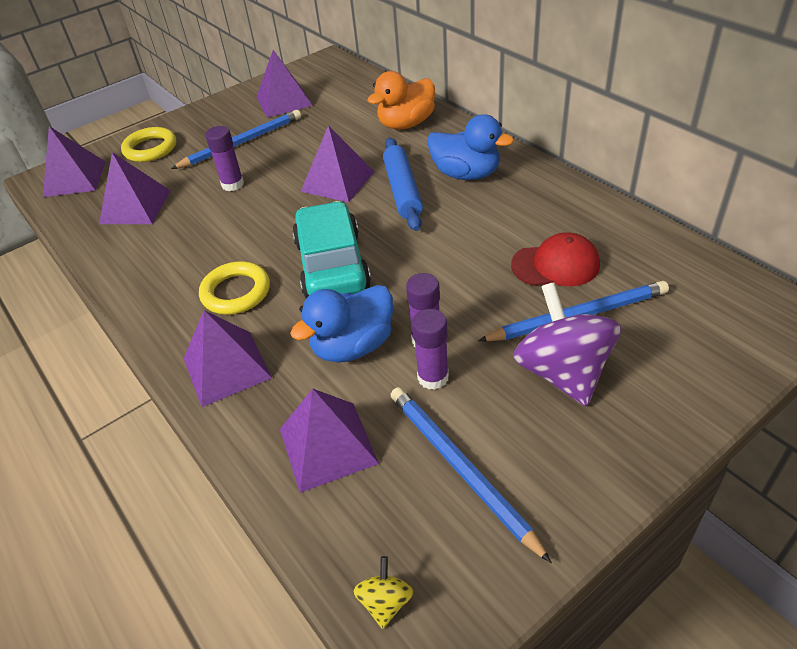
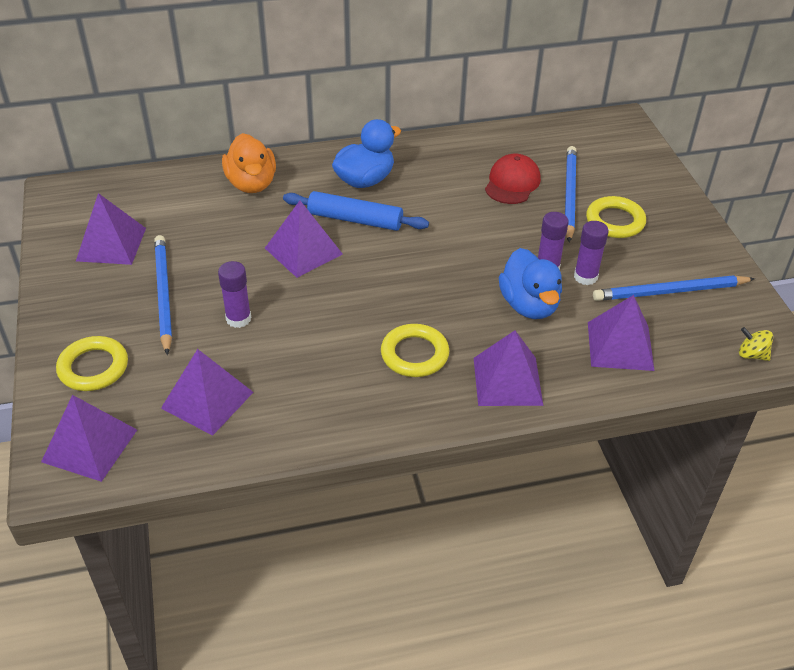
camera: 70 degrees left, 0 degrees up
(332, 265) = (423, 288): turquoise car -> none
(562, 372) = (615, 221): purple spinning top -> yellow ring

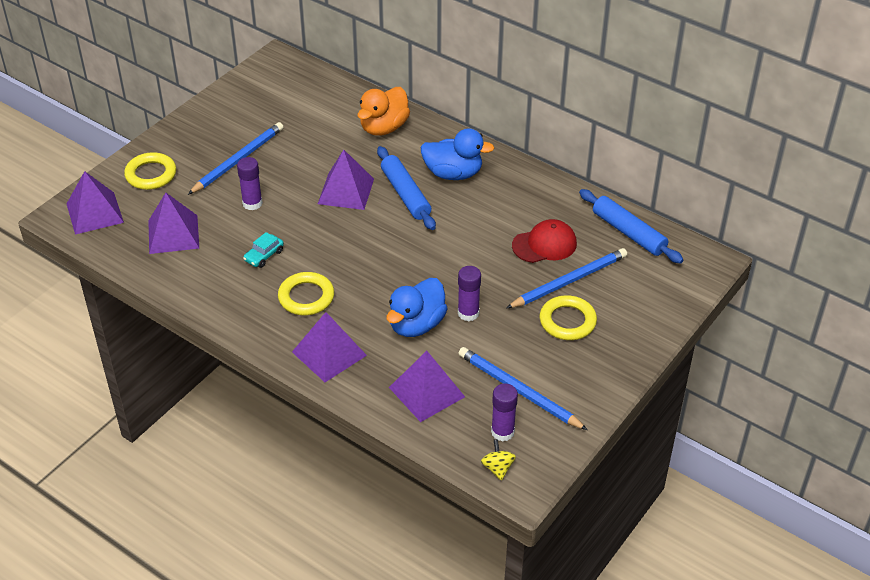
camera: 50 degrees right, 0 degrees up
(111, 244) = (256, 111): purple pyramid -> none
(322, 351) = (264, 255): none -> turquoise car
(548, 137) = (628, 233): none -> blue rolling pin
(585, 277) = (481, 337): purple glue stick -> purple glue stick (502, 432)

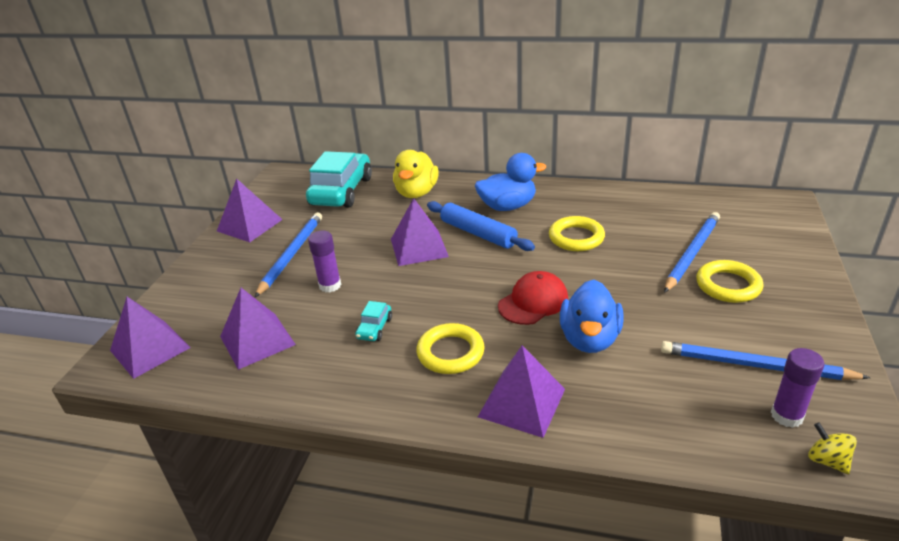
camera: 20 degrees left, 10 degrees down
(151, 174) = (202, 293): yellow ring -> yellow ring (576, 238)
(318, 101) = (341, 191): none -> turquoise car
(384, 128) = (416, 193): orange duck -> yellow duck
(426, 392) = (664, 403): purple pyramid -> purple pyramid (249, 225)
(468, 313) = (630, 310): purple glue stick -> none
(544, 244) = (640, 233): red cap -> red cap (533, 302)
(628, 233) = (699, 203): blue rolling pin -> none

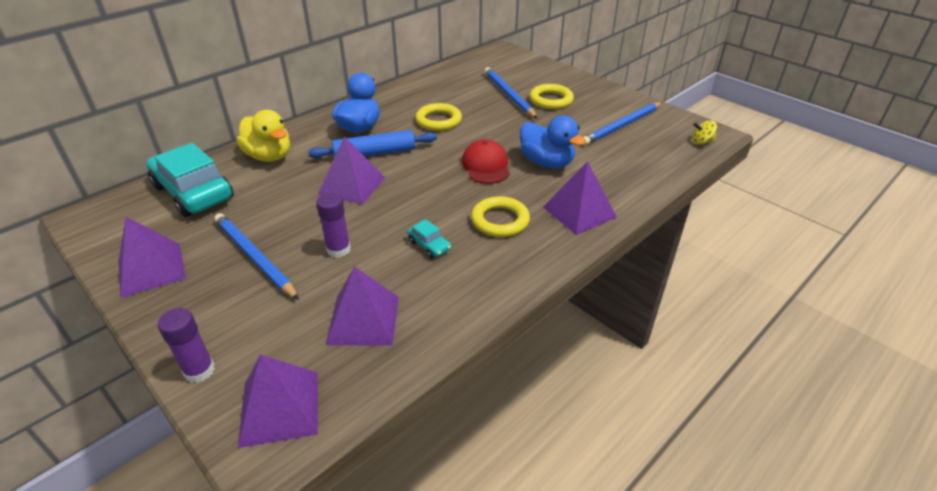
camera: 60 degrees left, 5 degrees up
(786, 416) = (665, 136): purple glue stick -> purple glue stick (199, 370)

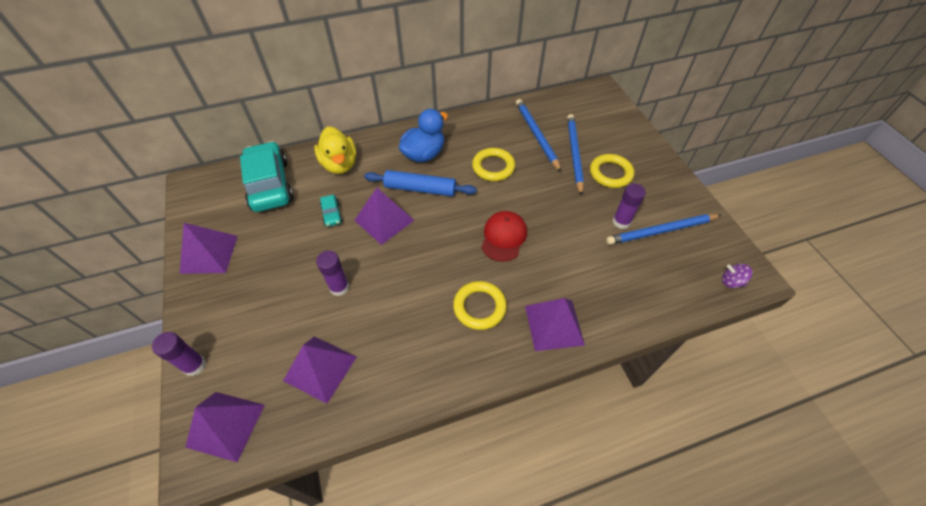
camera: 25 degrees right, 15 degrees up
(254, 257) = (278, 270): blue pencil -> blue pencil (536, 135)
(429, 245) = (408, 311): turquoise car -> turquoise car (332, 214)
(546, 162) = (560, 253): blue duck -> none
(584, 128) = (621, 222): none -> purple glue stick
(701, 142) = (731, 281): yellow spinning top -> purple spinning top

